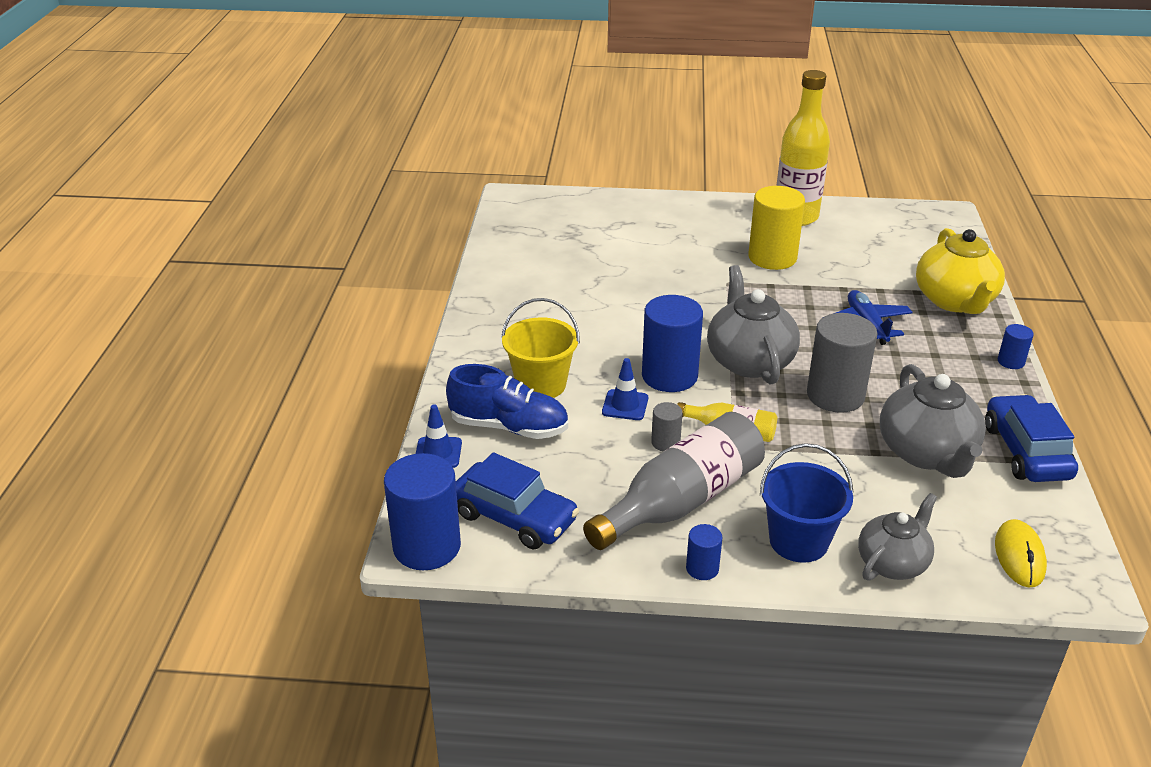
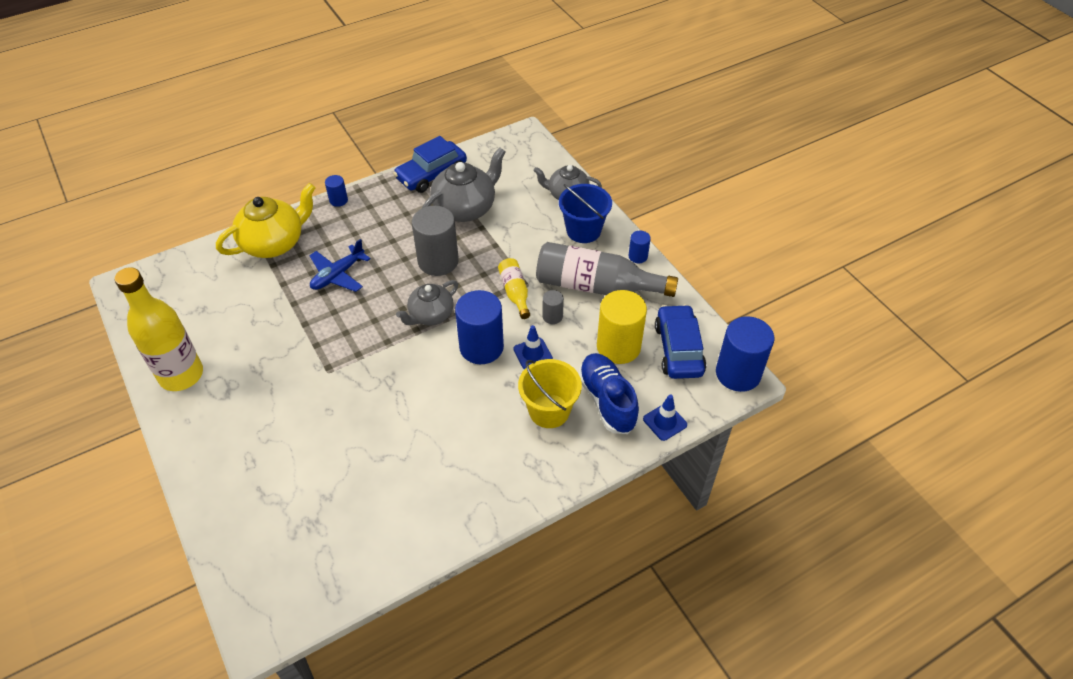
camera: 125 degrees left, 15 degrees up
(749, 361) = (430, 315): grey teapot -> grey teapot, size x0.65
(772, 258) = (269, 361): yellow cylinder -> yellow cylinder (618, 347)
(1019, 556) = (522, 158): yellow mouse -> none

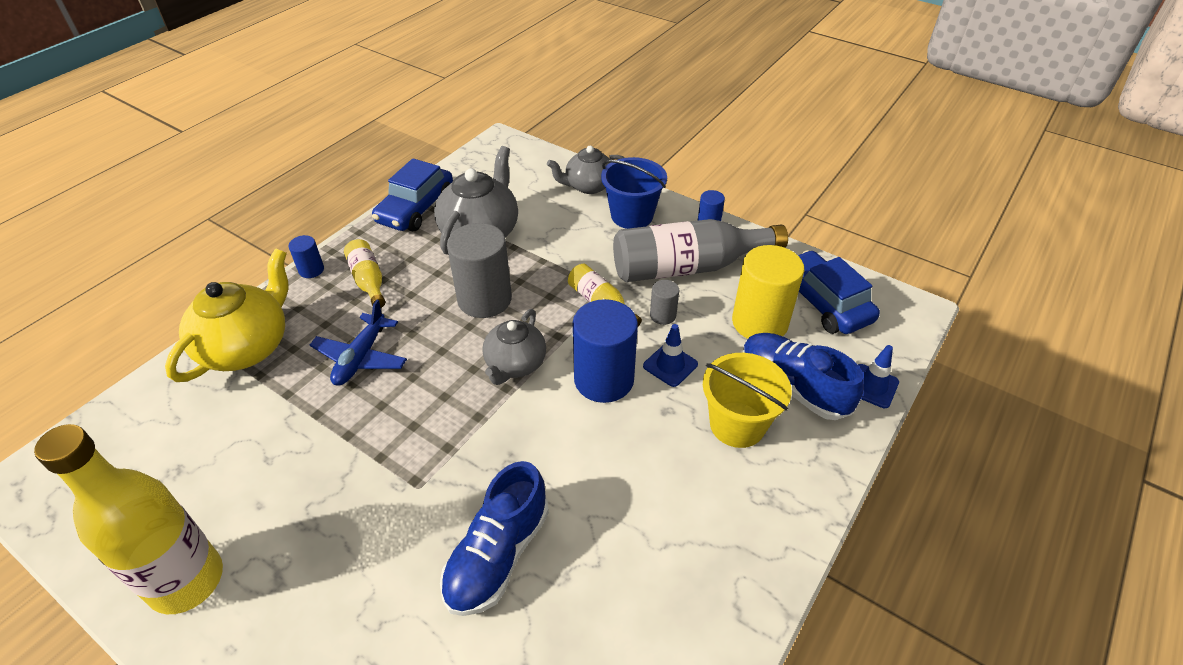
camera: 25 degrees left, 5 degrees down
(350, 430) = (498, 555): none -> blue shoe
(370, 221) = (368, 280): none -> yellow bottle
(738, 373) = (902, 306): blue cylinder -> none

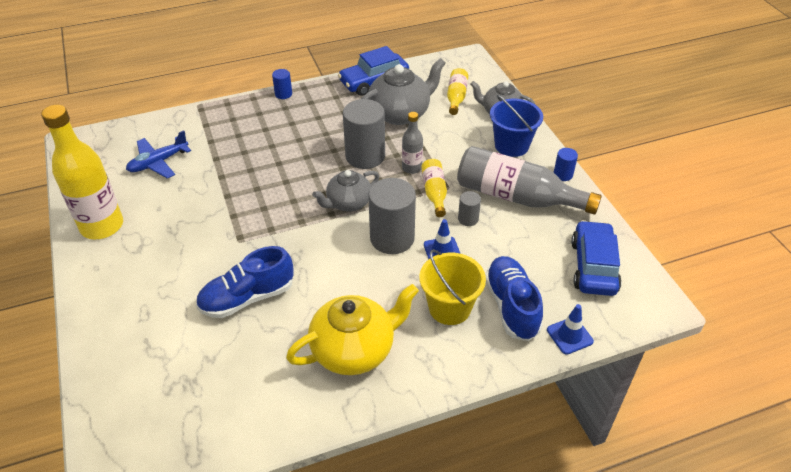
camera: 35 degrees right, 0 degrees up
(247, 347) = (216, 123): yellow teapot -> yellow teapot (354, 349)
(361, 357) = (268, 157): blue plane -> blue plane (158, 162)
(368, 280) = (309, 114): yellow bottle -> yellow bottle (456, 97)
(550, 288) = (412, 168): none -> grey bottle
(604, 380) = (392, 238): blue cylinder -> grey cylinder
(759, 323) = (531, 256): yellow cylinder -> none

